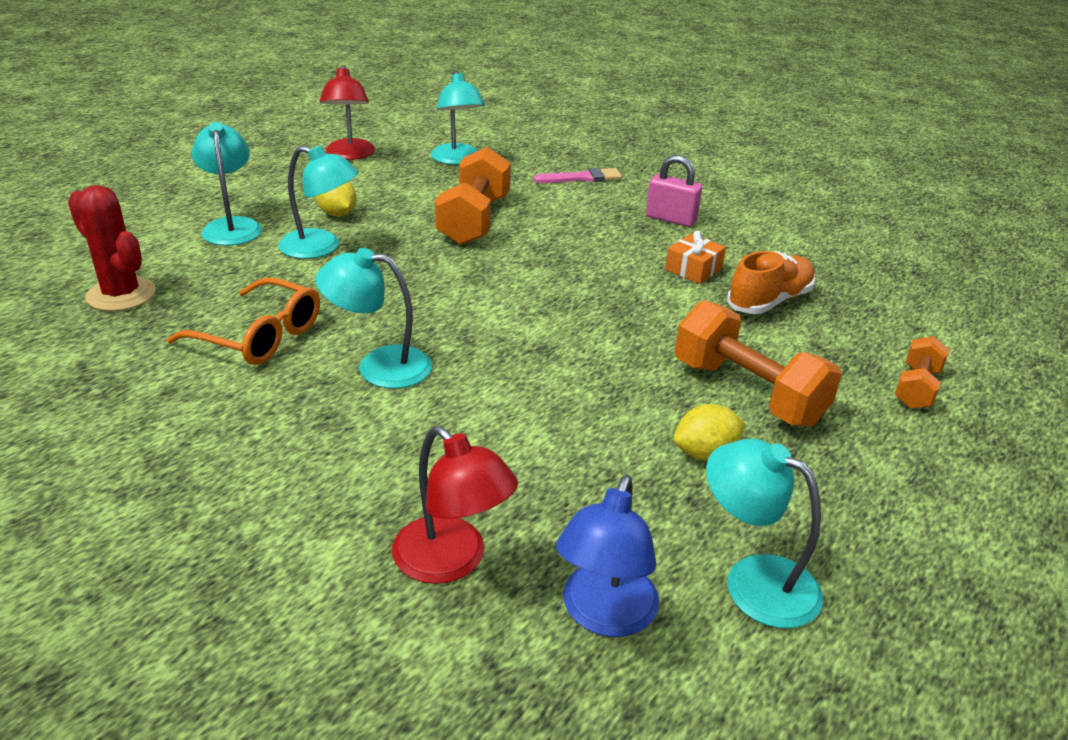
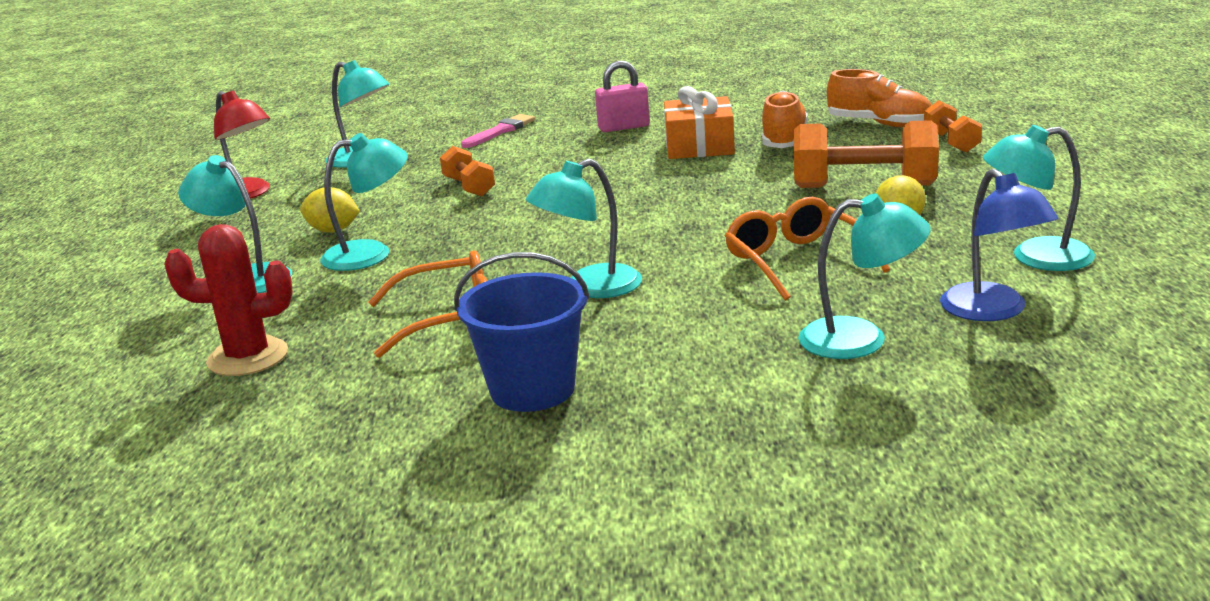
camera: 35 degrees left, 10 degrees down
(187, 438) = (532, 389): none -> blue bucket
(452, 561) = (861, 339): red lamp -> turquoise lamp
(474, 220) = (469, 187): orange dumbbell -> orange dumbbell, size x0.56
(553, 440) = (797, 261): none -> orange glasses
(693, 269) = (699, 146): orange gift -> orange gift, size x1.61
(885, 328) = (879, 124): none -> orange shoe

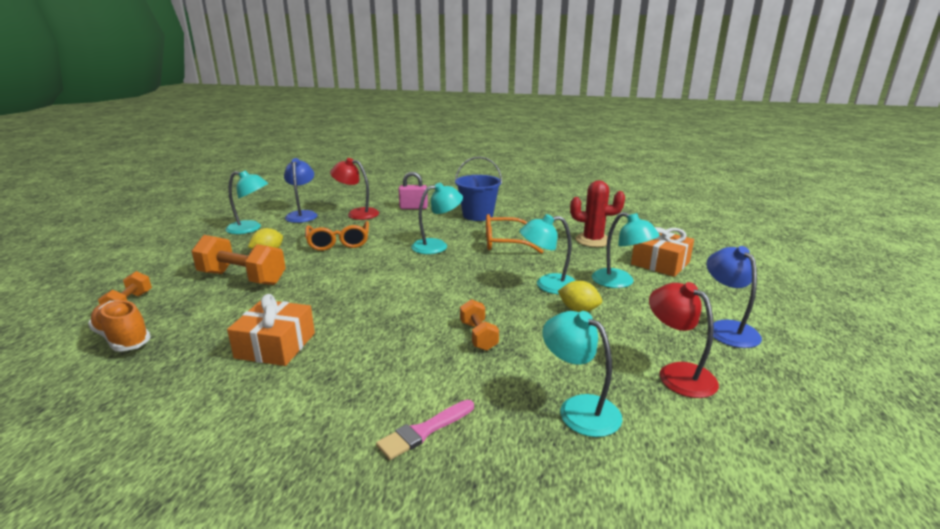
camera: 170 degrees left, 0 degrees up
(140, 242) = (727, 328): none -> blue lamp
(142, 325) = (660, 263): none -> orange gift
(624, 127) = (302, 397): pink padlock -> pink padlock (413, 208)
(784, 140) = (213, 335): orange shoe -> none
(861, 339) = (357, 213): turquoise lamp -> red lamp

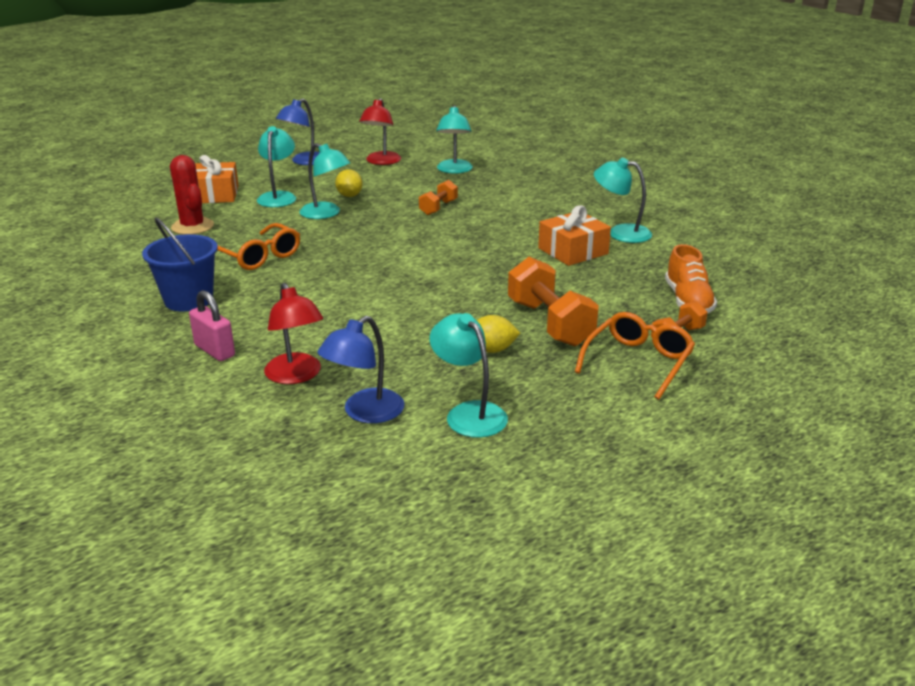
camera: 135 degrees left, 5 degrees up
(338, 242) = (399, 330): orange glasses -> orange glasses (638, 362)
(424, 431) = (536, 189): pink brush -> none
(437, 246) = (319, 280): turquoise lamp -> turquoise lamp (620, 233)

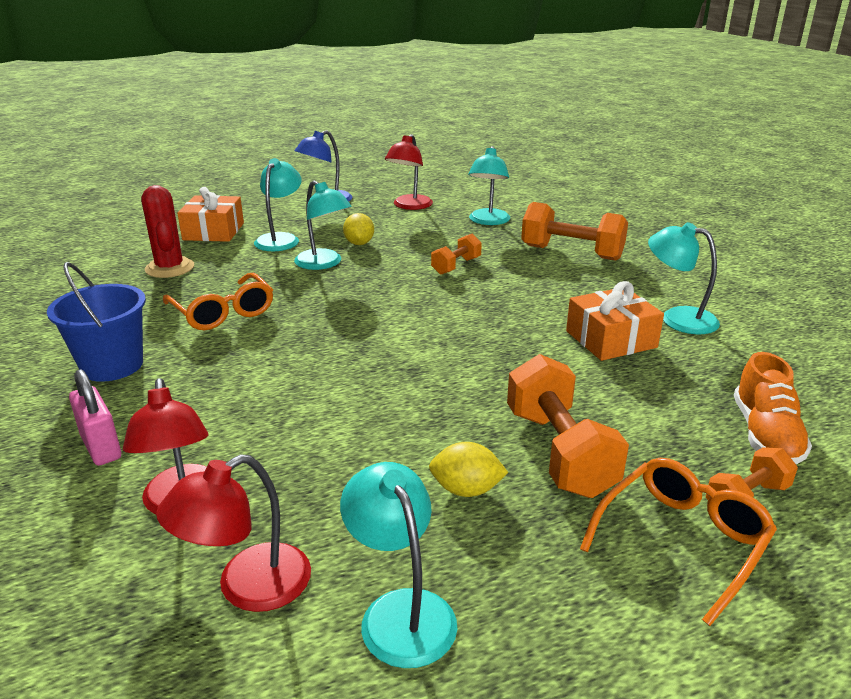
camera: 10 degrees right, 0 degrees up
(365, 413) = (248, 587): blue lamp -> red lamp
(530, 191) = (571, 253): none -> orange dumbbell

